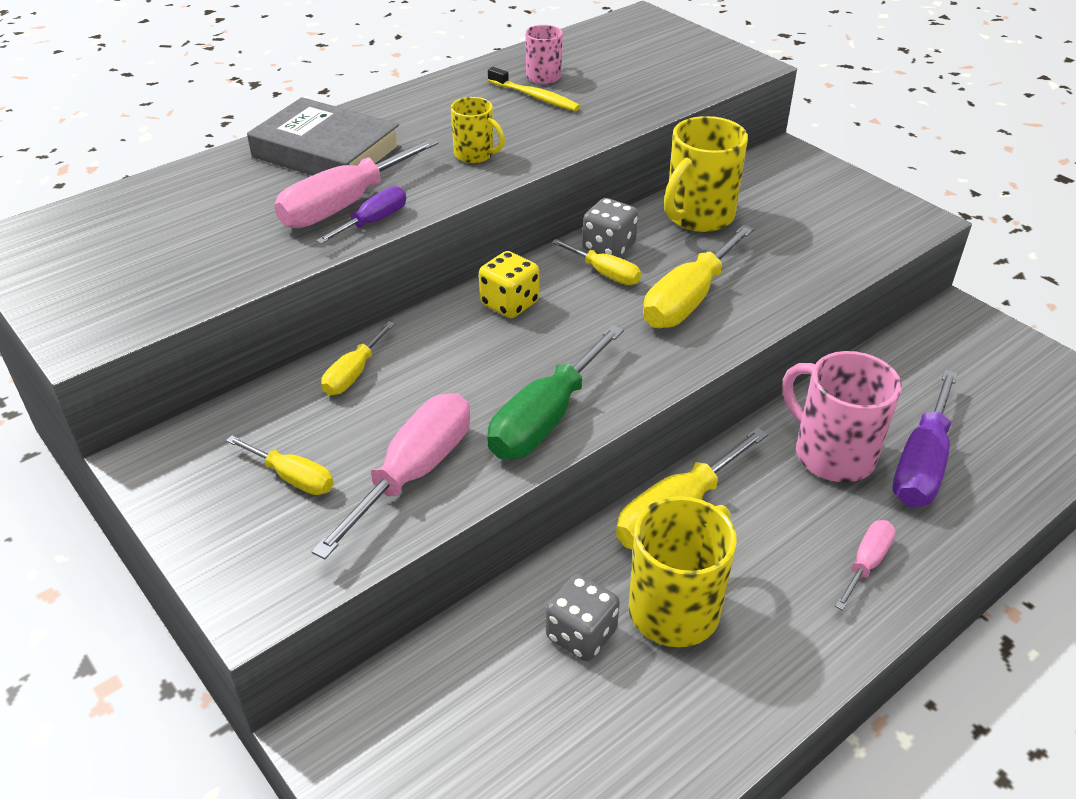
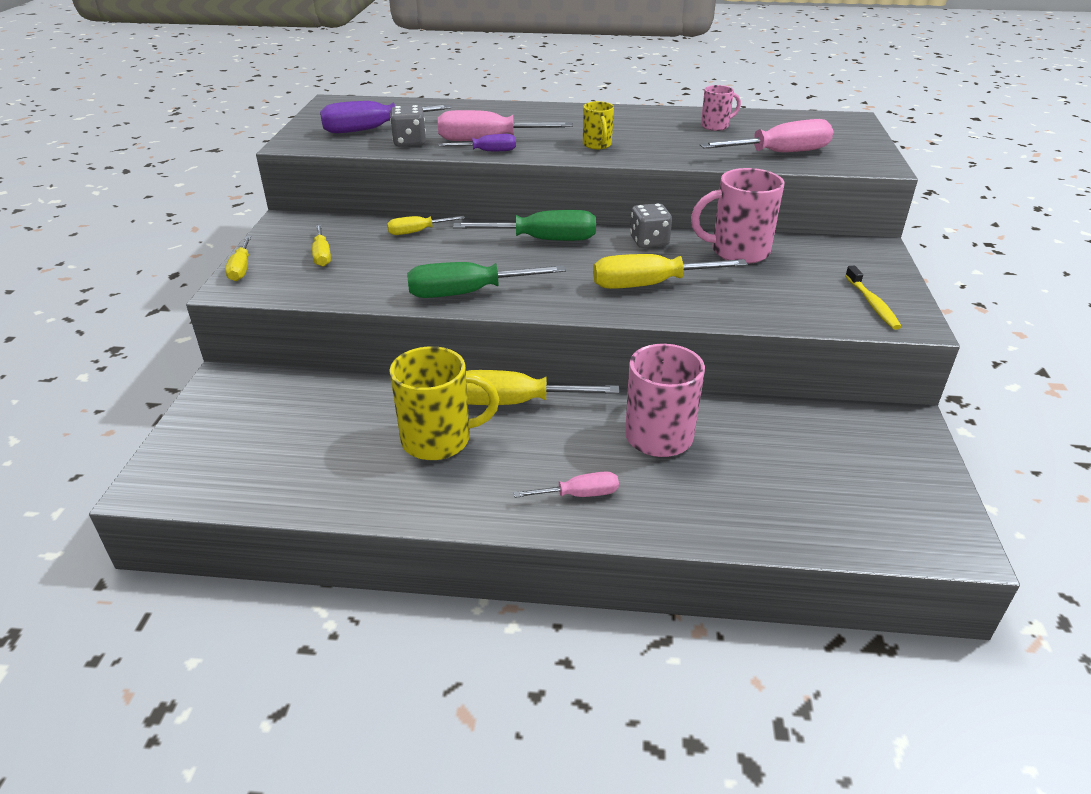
camera: 45 degrees right, 5 degrees down
(327, 152) = (524, 118): grey book -> none
(414, 473) = (370, 280): pink screwdriver -> pink screwdriver (780, 153)
(509, 303) = (543, 240): yellow dice -> green screwdriver
(535, 97) = (688, 133): yellow toothbrush -> yellow toothbrush (872, 304)
(581, 634) = (377, 418): grey dice -> grey dice (409, 142)
(605, 273) = (622, 251): yellow screwdriver -> yellow screwdriver (241, 269)
(698, 216) = (737, 251): yellow mug -> pink mug
(921, 464) = (712, 476): purple screwdriver -> purple screwdriver (371, 129)

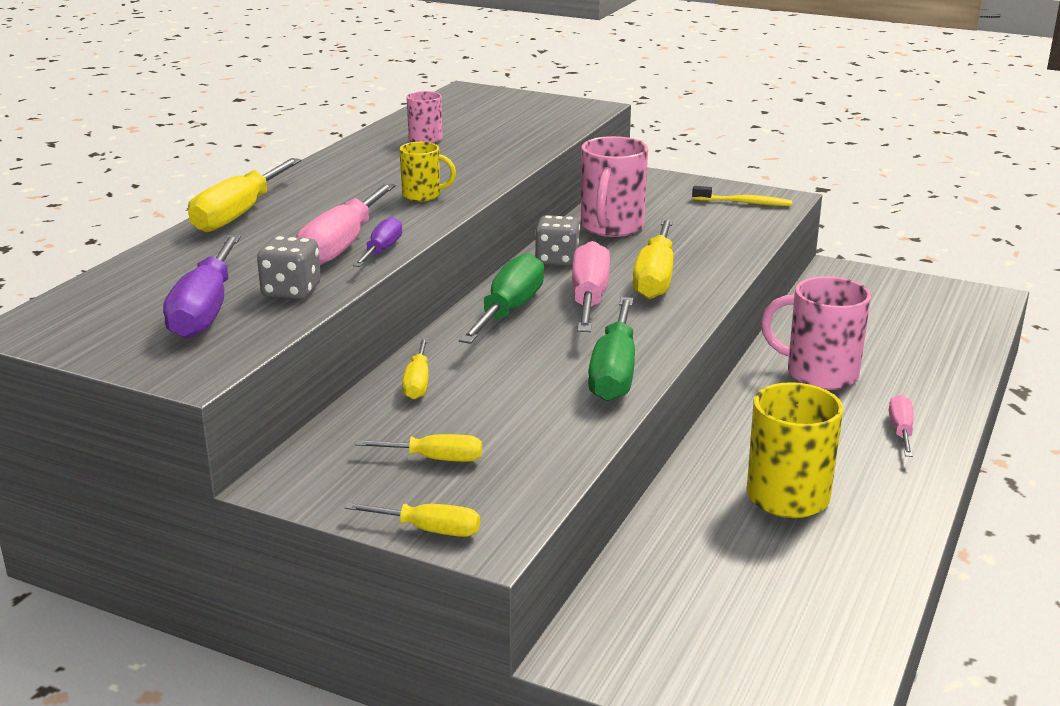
camera: 70 degrees left, 10 degrees down
(514, 402) = (734, 438): yellow screwdriver -> yellow screwdriver (238, 214)
(780, 153) = (529, 131): pink screwdriver -> pink screwdriver (589, 298)

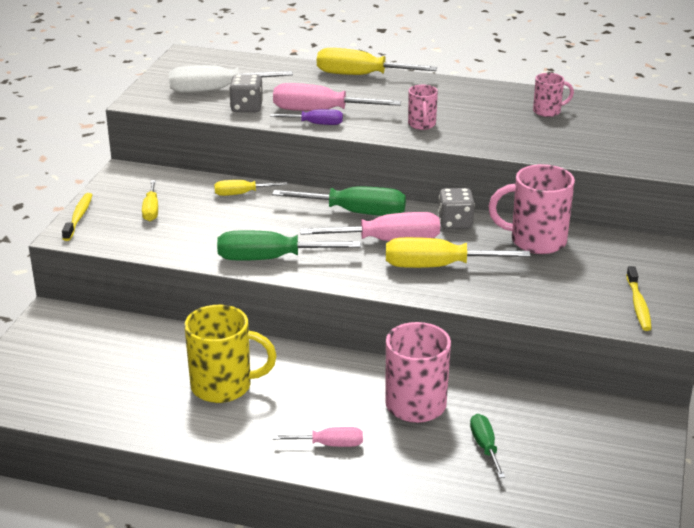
camera: 80 degrees right, 5 degrees up
(205, 310) = (215, 90): purple screwdriver -> white screwdriver
(423, 195) = (422, 124): yellow mug -> pink mug
(429, 530) = (78, 217): yellow screwdriver -> yellow toothbrush
(891, 347) = (485, 446): none -> green screwdriver

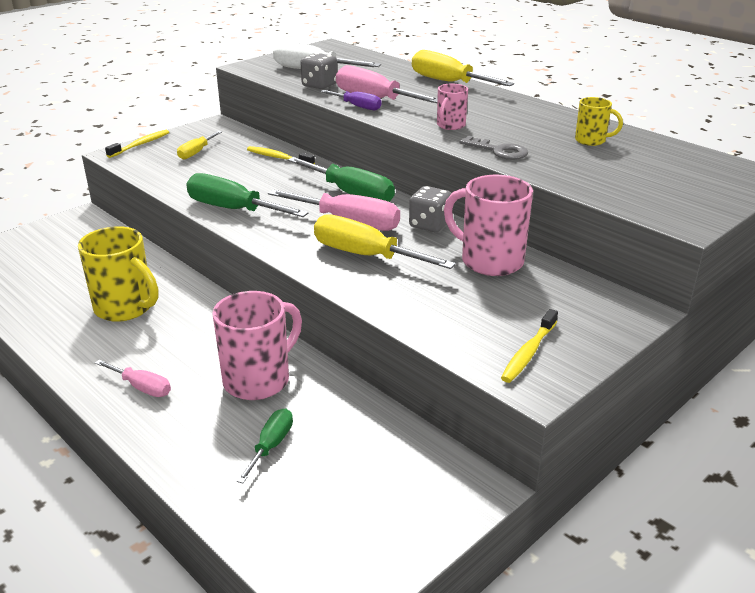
camera: 30 degrees right, 0 degrees up
(241, 194) = (278, 158): yellow screwdriver -> yellow toothbrush
(490, 141) = (498, 151): none -> grey key
(548, 111) = (591, 140): pink mug -> yellow mug

